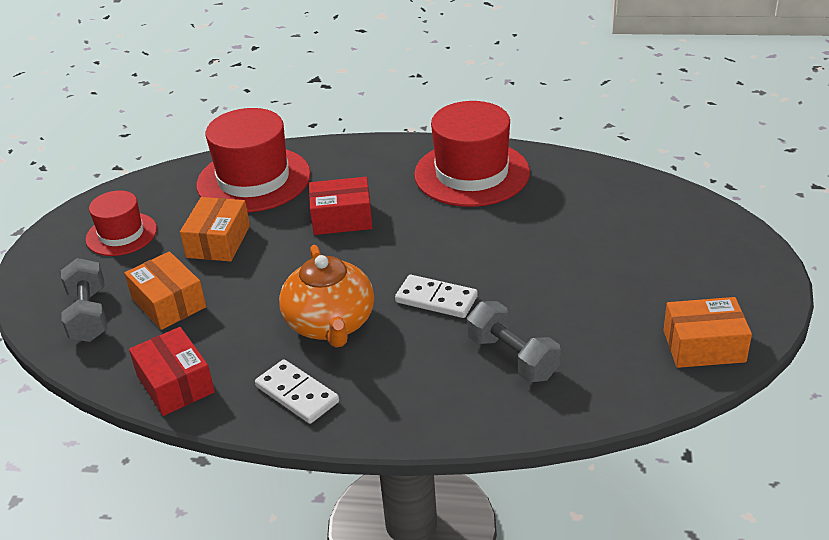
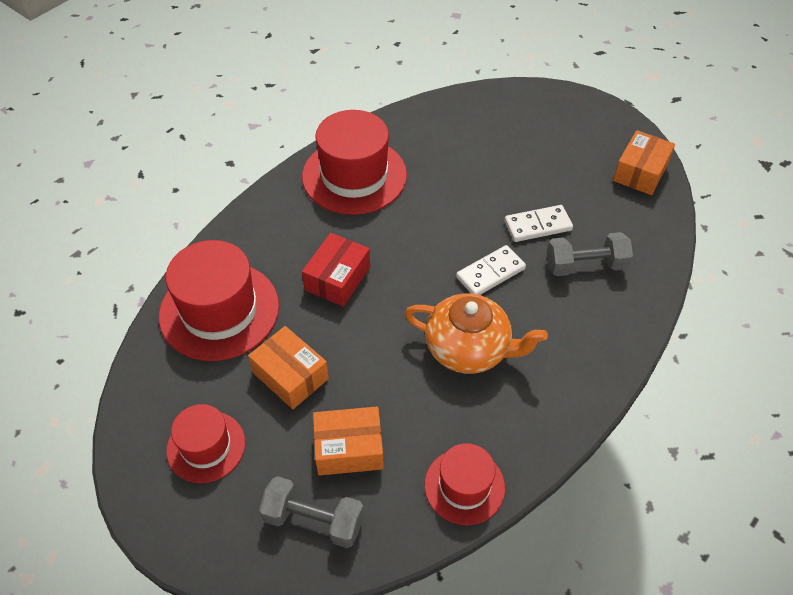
camera: 60 degrees left, 15 degrees up
(175, 384) = (464, 486): red box -> red hat
(297, 394) = (536, 407): white domino -> white domino (537, 225)

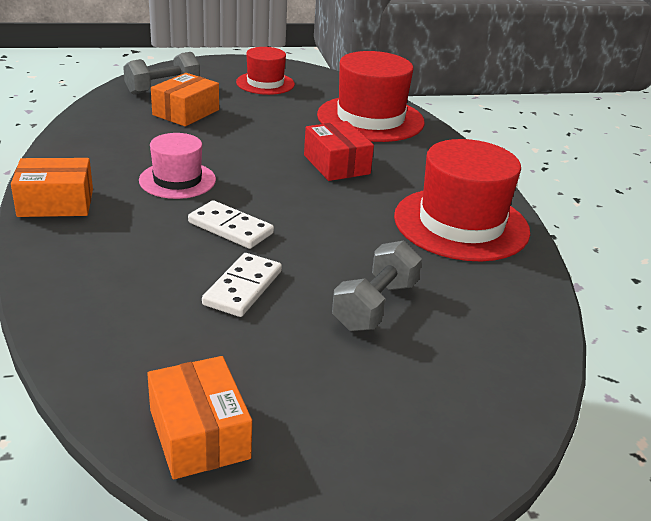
camera: 125 degrees right, 20 degrees down
(290, 375) = (273, 118): orange box -> orange box (56, 203)
(464, 486) = (88, 130): red hat -> none
(469, 348) = (177, 180): orange teapot -> pink hat
(490, 273) = (230, 228): white domino -> white domino turned 60 degrees counterclockwise
(585, 265) = (148, 283): grey dumbbell -> grey dumbbell (375, 306)

